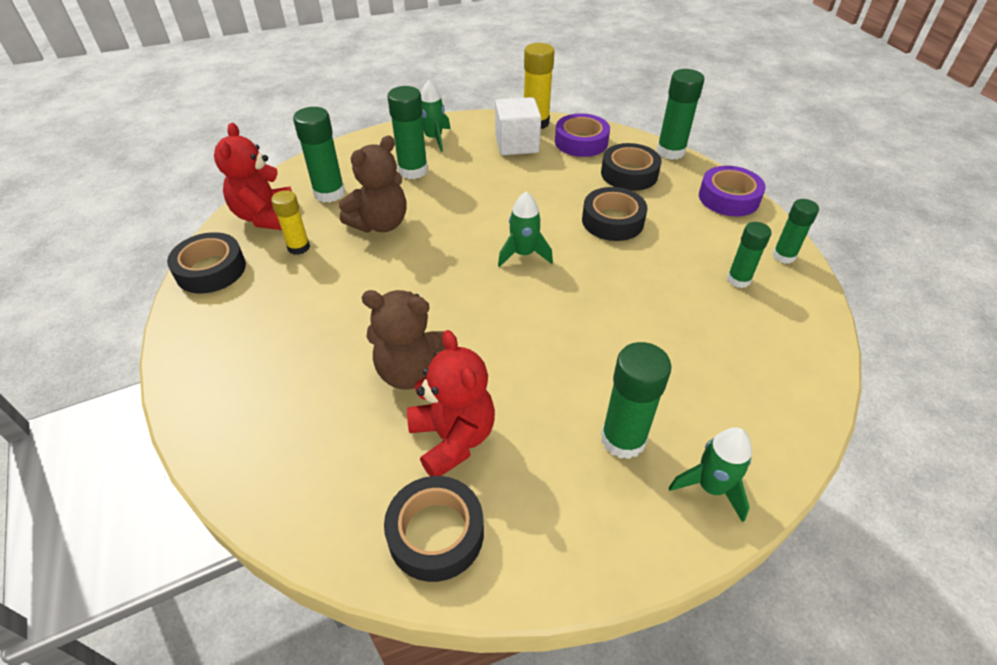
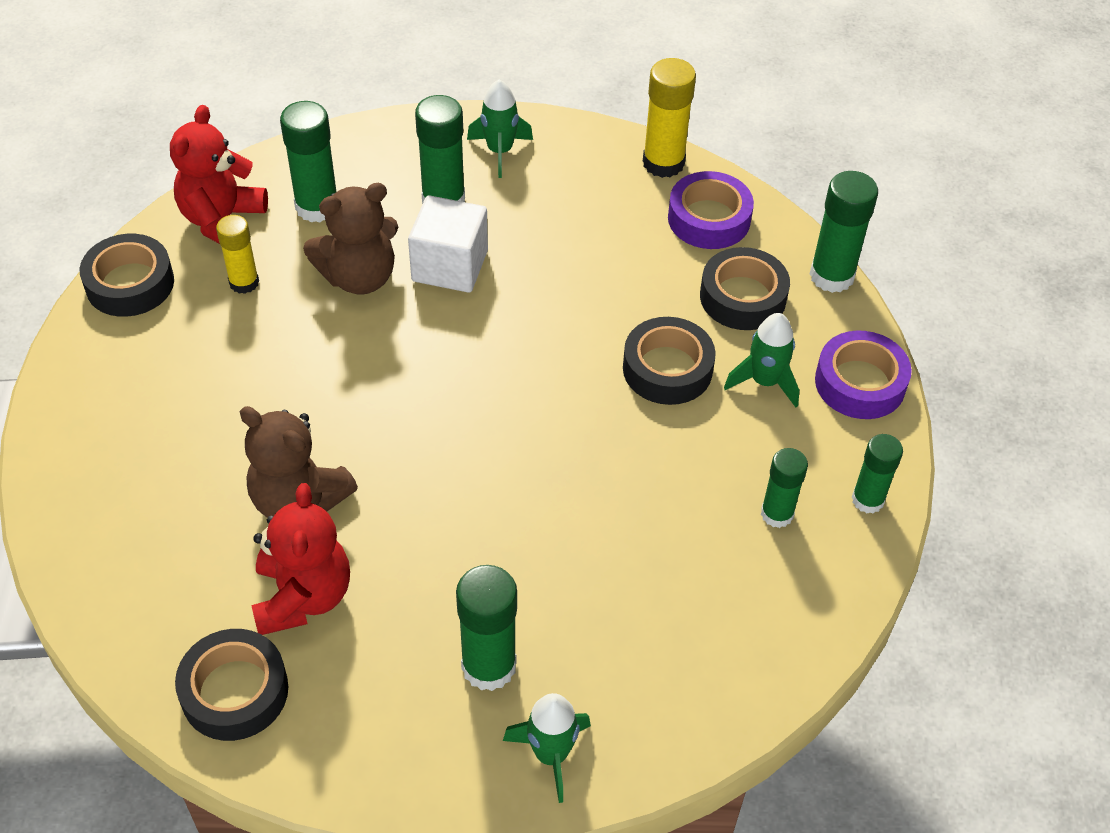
camera: 20 degrees right, 5 degrees up
(517, 144) = (612, 195): white cube -> white cube (450, 266)
(523, 254) = (517, 383): green rocket -> green rocket (764, 382)

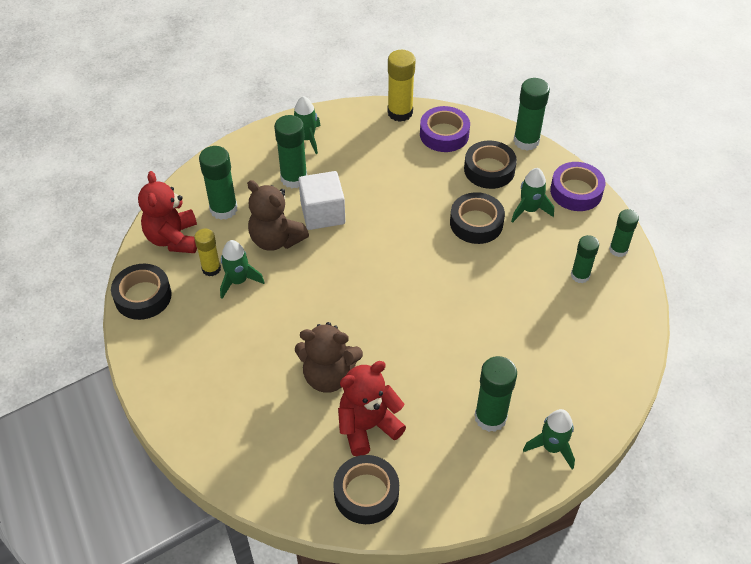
camera: 25 degrees left, 0 degrees up
(268, 314) = (238, 281): none -> green rocket
(303, 597) = (368, 426): red teddy bear -> red teddy bear turned 90 degrees counterclockwise
(359, 277) = (276, 239): brown teddy bear -> brown teddy bear turned 90 degrees clockwise

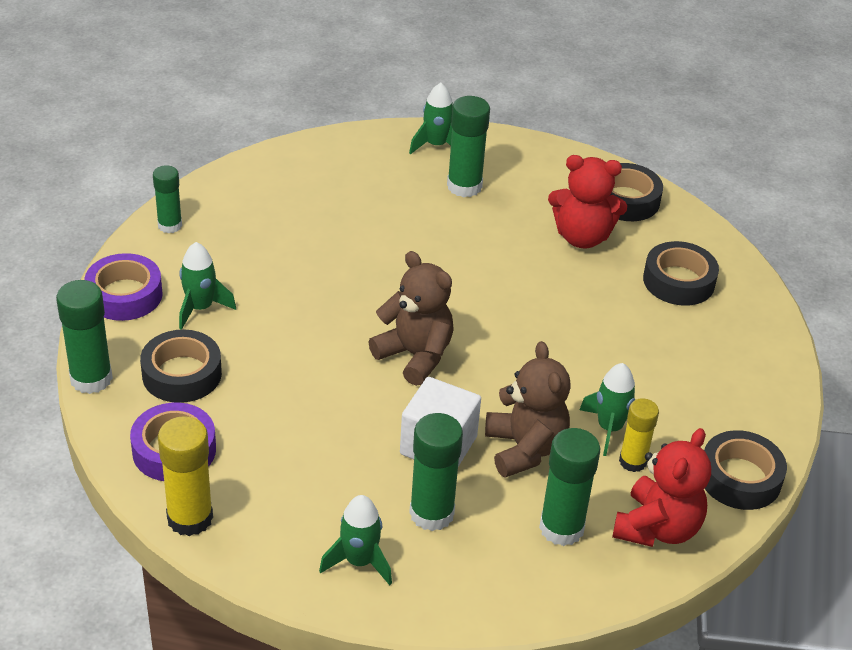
camera: 145 degrees left, 10 degrees down
(328, 376) = (584, 290): brown teddy bear -> brown teddy bear (415, 356)
(476, 223) = (275, 330): black tape -> black tape (678, 281)
(580, 275) = (239, 228): green glue stick -> none

